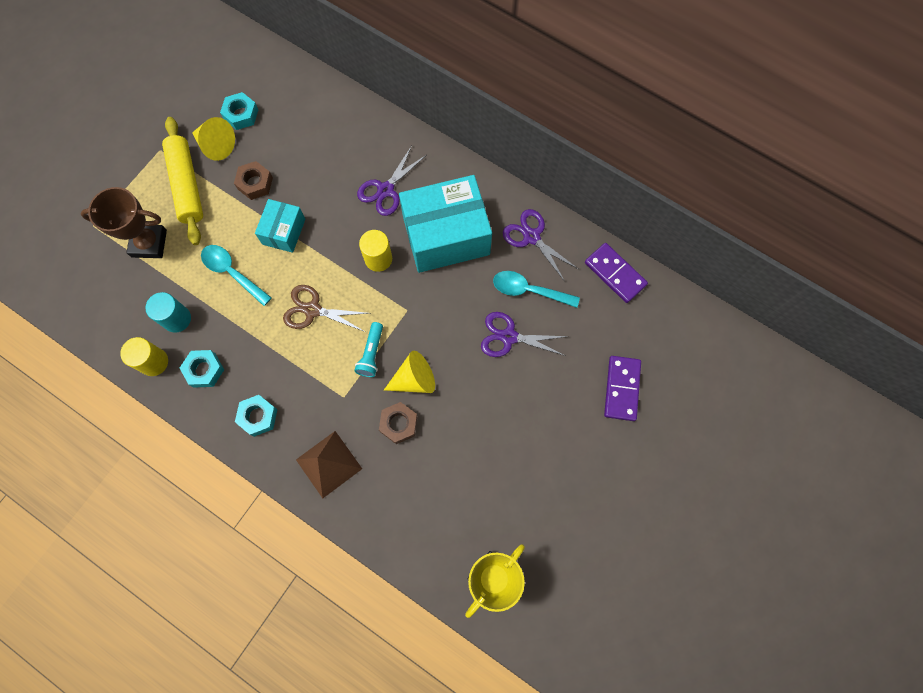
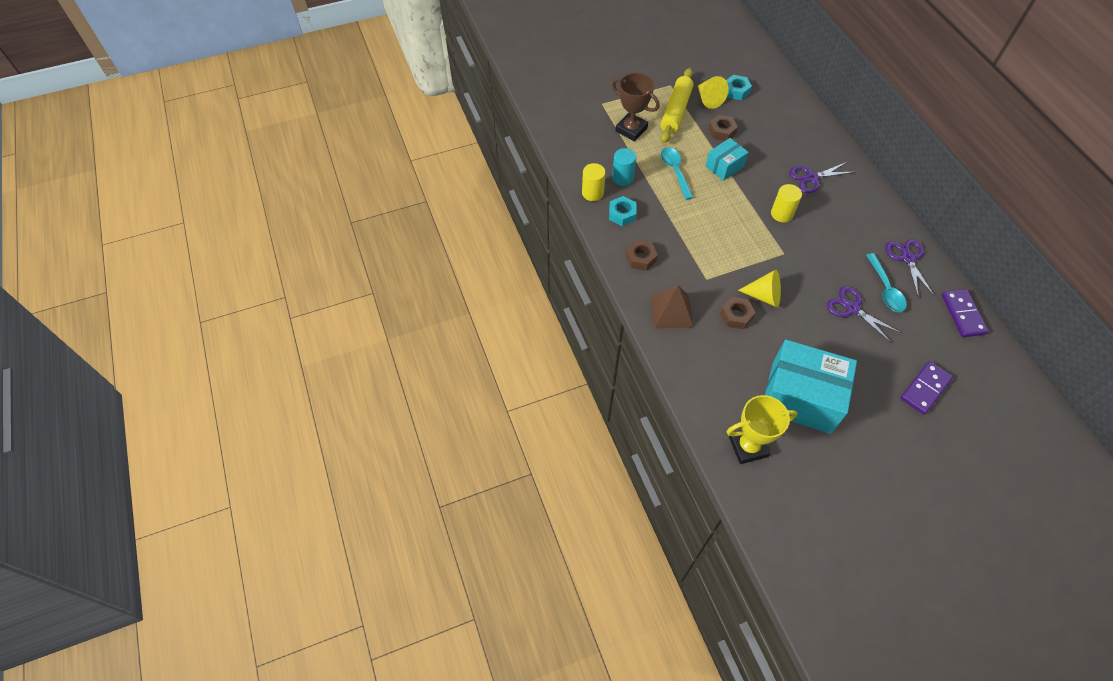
camera: 35 degrees right, 15 degrees down
(258, 416) = (641, 258): turquoise nut -> brown nut
(312, 310) = (716, 219): brown scissors -> none
(371, 353) = (742, 265): turquoise flashlight -> none
(446, 236) = (840, 225): turquoise box -> turquoise box (801, 397)
(529, 290) = (885, 289): turquoise spoon -> turquoise spoon turned 150 degrees counterclockwise

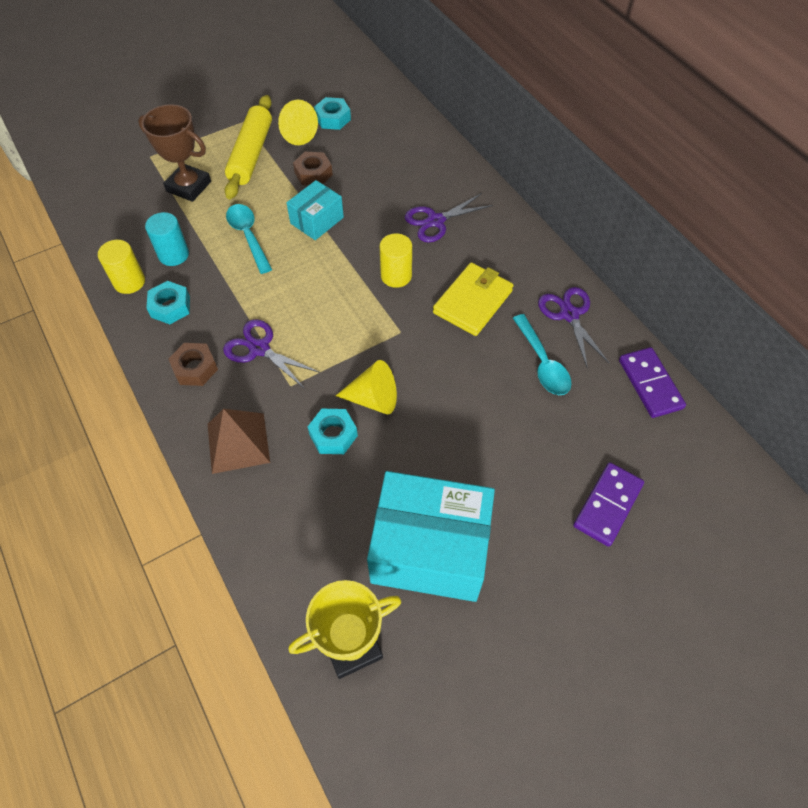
camera: 10 degrees left, 0 degrees up
(736, 315) = (333, 435): brown nut -> turquoise nut
(837, 240) = (472, 302): none -> yellow wallet
(852, 308) = (498, 399): purple scissors -> purple scissors (259, 348)

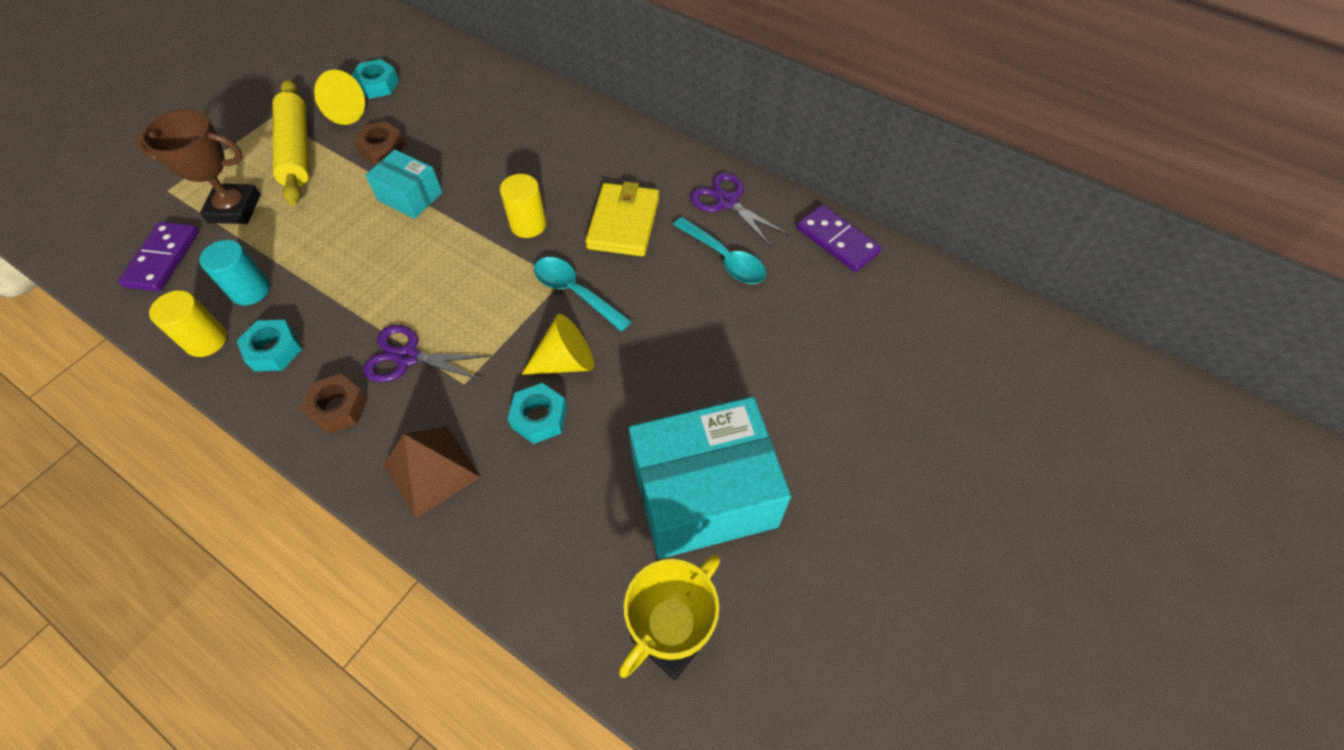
camera: 25 degrees left, 0 degrees up
(248, 236) = (335, 239): turquoise spoon -> turquoise spoon (575, 292)
(317, 220) = (410, 196): turquoise box -> turquoise box turned 75 degrees counterclockwise
(435, 221) = (544, 155): purple scissors -> none
(607, 505) = (857, 373): purple domino -> purple domino (162, 259)

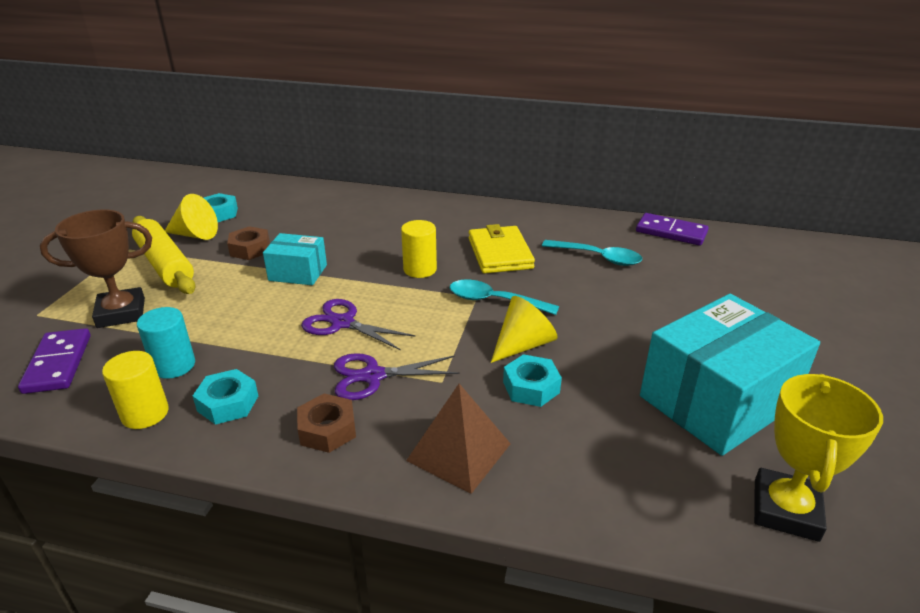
camera: 20 degrees left, 25 degrees down
(727, 202) = (571, 227): purple scissors -> purple scissors (342, 323)

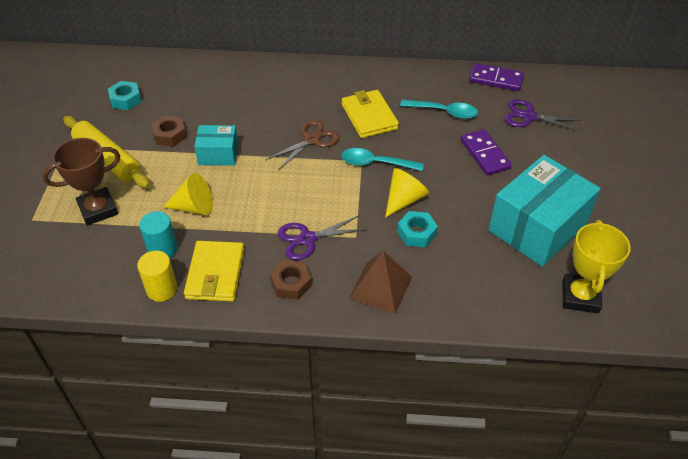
camera: 10 degrees left, 15 degrees up
(58, 364) = (76, 259): purple domino -> purple domino (484, 154)
(195, 235) = (117, 125): yellow cone -> yellow cone (194, 207)
(228, 403) = (215, 273): turquoise nut -> yellow wallet
(342, 323) = (270, 197): purple scissors -> purple scissors (528, 116)
(420, 269) = (312, 140): yellow cylinder -> brown scissors

